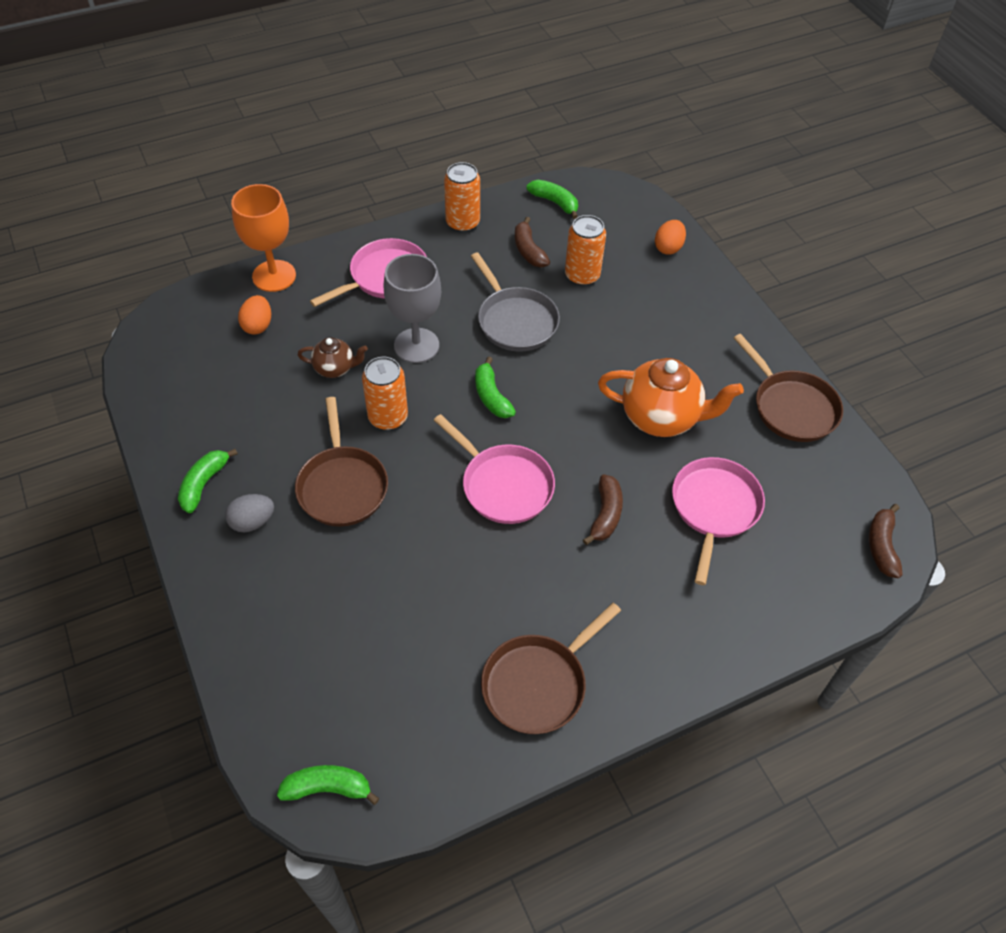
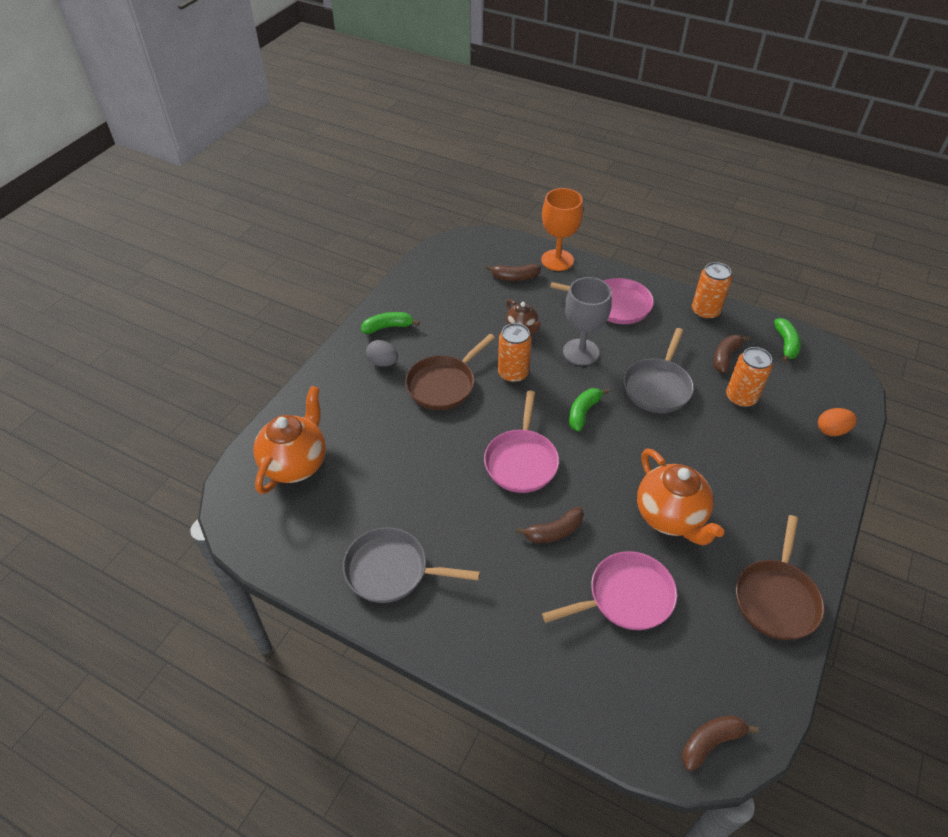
camera: 55 degrees right, 5 degrees down
(258, 325) = (515, 277): orange egg -> brown banana
(316, 697) = (296, 463): none -> orange teapot
(328, 788) = (244, 505): green banana -> none
(538, 683) = (392, 570): brown pan -> grey pan

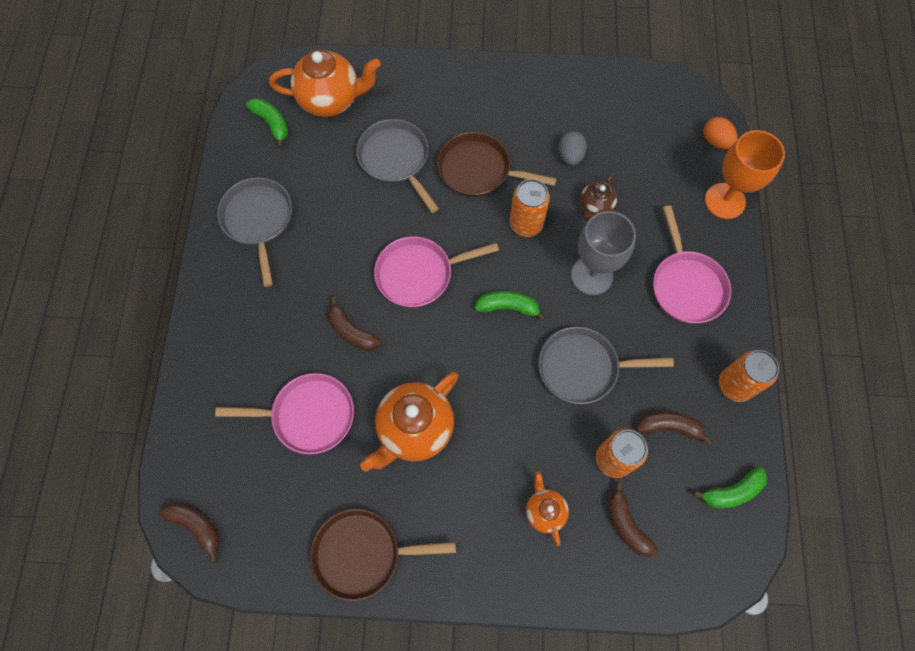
camera: 65 degrees right, 20 degrees up
(383, 362) = (478, 108): grey egg -> grey egg (570, 156)
(388, 327) = (527, 91): green banana -> green banana (272, 123)
(395, 436) = (396, 160): none -> grey pan
(515, 277) = (669, 170): brown banana -> brown banana (626, 524)
(626, 597) = (308, 415): pink pan -> pink pan turned 45 degrees counterclockwise
(771, 454) = (544, 511): none -> orange teapot
(831, 430) = (615, 572): orange egg -> orange egg (715, 141)

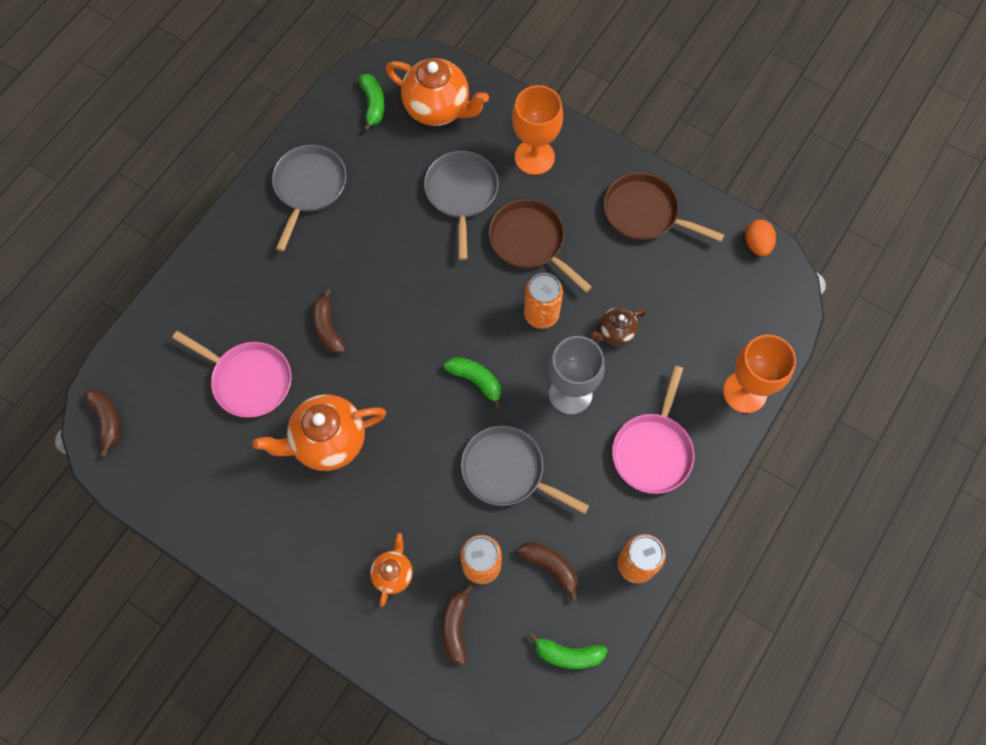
camera: 30 degrees right, 0 degrees up
(362, 554) = (222, 519): brown pan -> brown pan (645, 213)
(419, 274) = (416, 308): pink pan -> none
(437, 100) = (534, 157): none -> orange goblet
(570, 156) = (624, 272): grey egg -> none
(715, 141) = (776, 330): orange egg -> orange egg (757, 244)

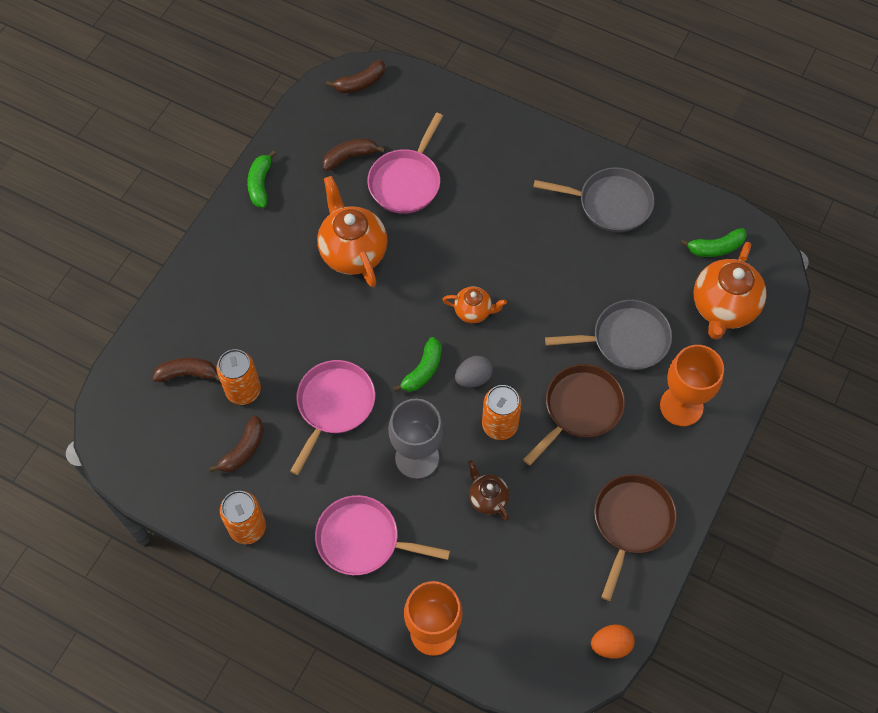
camera: 85 degrees right, 5 degrees down
(328, 328) = (464, 238): brown banana -> brown banana (350, 157)
(393, 573) = (234, 318): orange teapot -> orange teapot (473, 311)
(489, 333) = (473, 378): none -> grey egg
(507, 471) = (334, 405): grey pan -> pink pan
(568, 654) = (163, 470): green banana -> green banana (260, 184)

